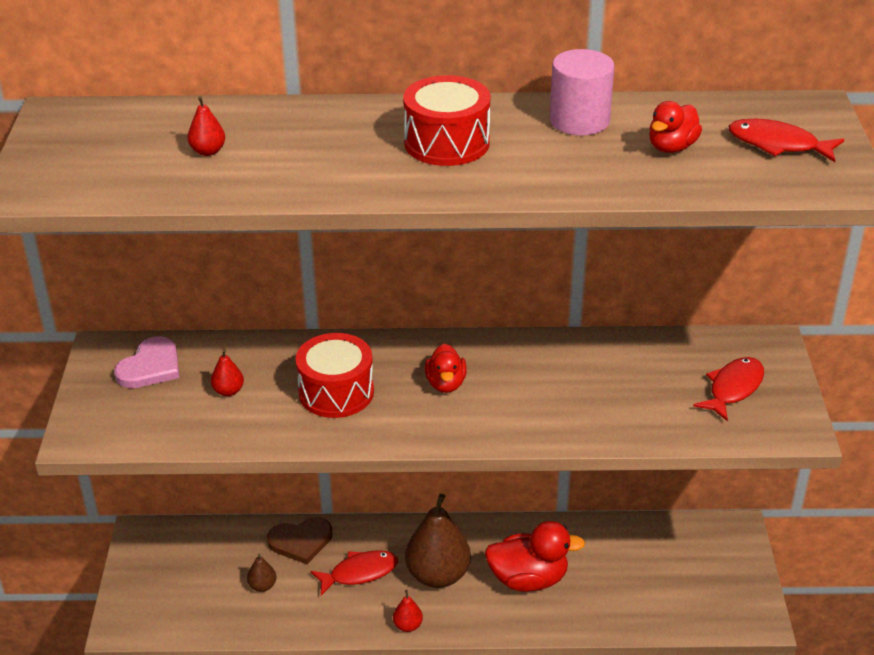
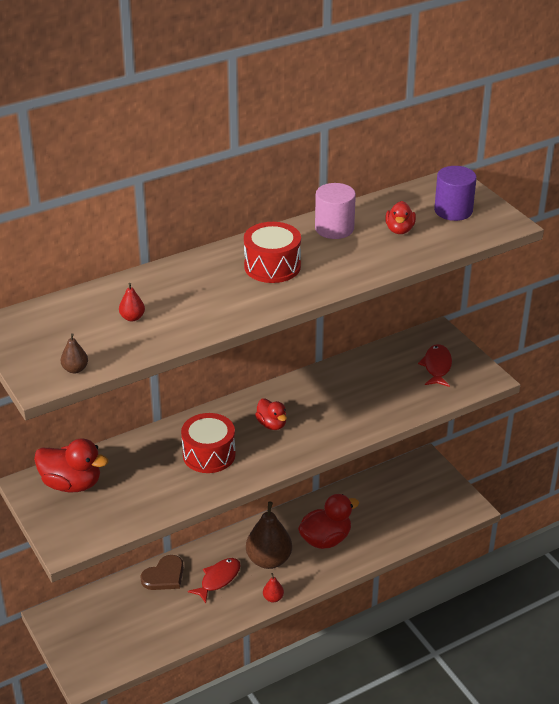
camera: 30 degrees left, 0 degrees up
(150, 367) = (72, 484): pink heart -> red duck
(228, 391) = (139, 480): red pear -> none
(262, 586) = (161, 614): brown pear -> brown pear (75, 369)
(778, 144) = (453, 210): red fish -> purple cylinder

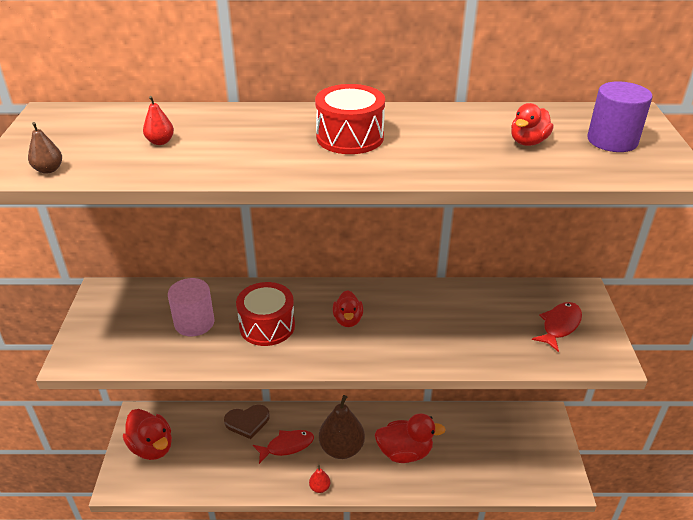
camera: 30 degrees right, 0 degrees up
(72, 484) = (133, 305): red duck -> red duck (152, 447)
(334, 228) = (453, 122): pink cylinder -> pink cylinder (194, 323)

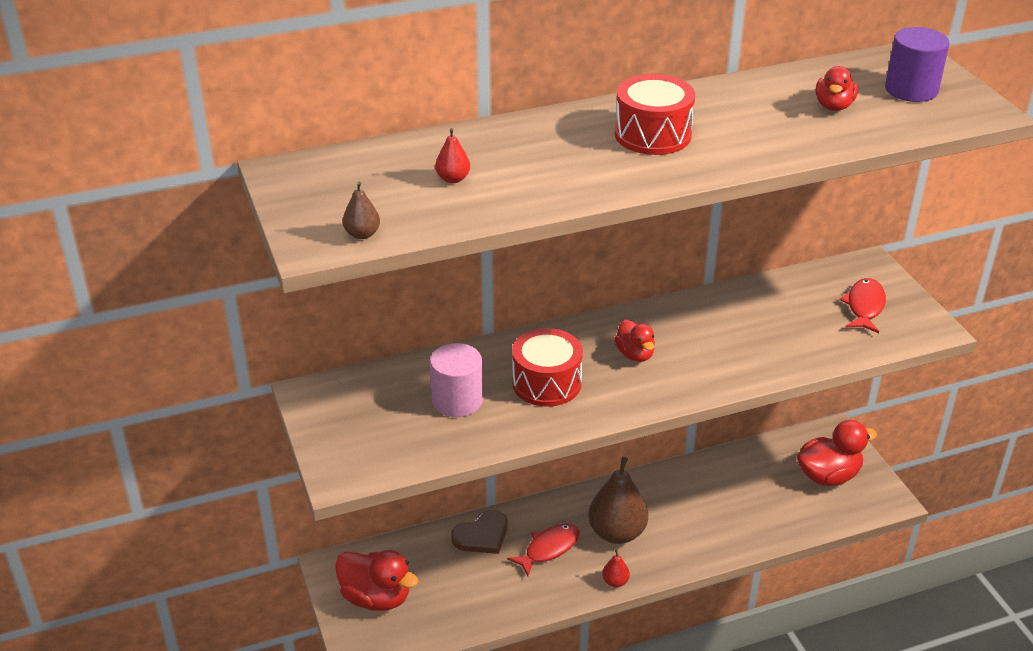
camera: 20 degrees left, 0 degrees up
(405, 452) = (693, 516): red duck -> red duck (828, 476)

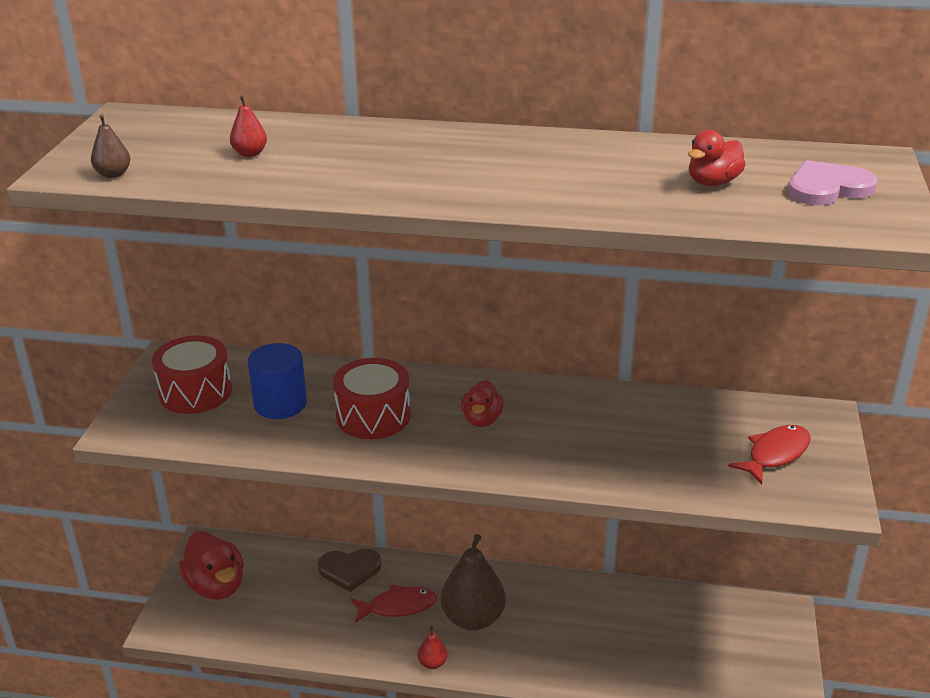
camera: 30 degrees right, 5 degrees down
(457, 400) = (280, 404): pink cylinder -> blue cylinder
(652, 135) = (483, 163): red drum -> red drum (195, 392)
(828, 476) = (740, 652): red duck -> none
(911, 90) = (827, 188): purple cylinder -> pink heart

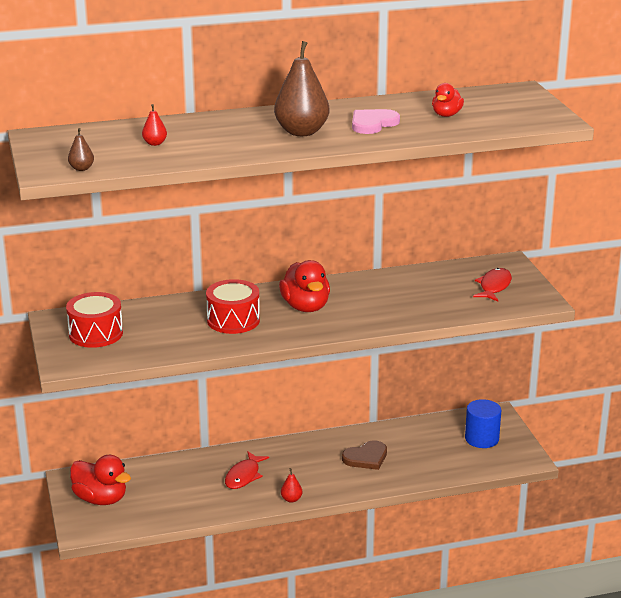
camera: 25 degrees left, 5 degrees down
(280, 404) = (163, 327): blue cylinder -> blue cylinder (482, 439)
(349, 570) = (193, 465): brown heart -> brown heart (366, 457)
(398, 606) = (244, 476): red fish -> red fish turned 150 degrees clockwise
(473, 618) = (301, 469): brown pear -> brown pear (301, 132)
(482, 419) = (305, 307): red duck -> red duck, size x1.68
(827, 188) = (509, 108): pink heart -> pink heart (373, 123)

